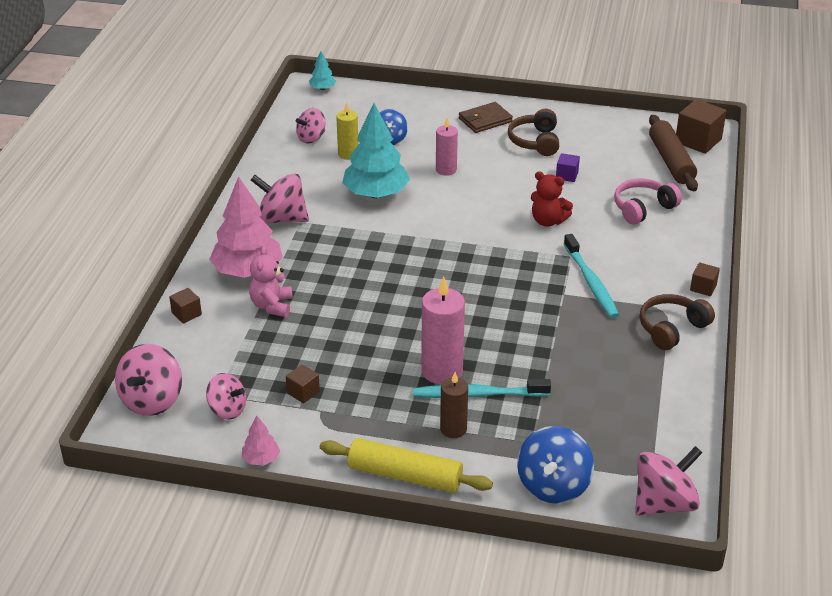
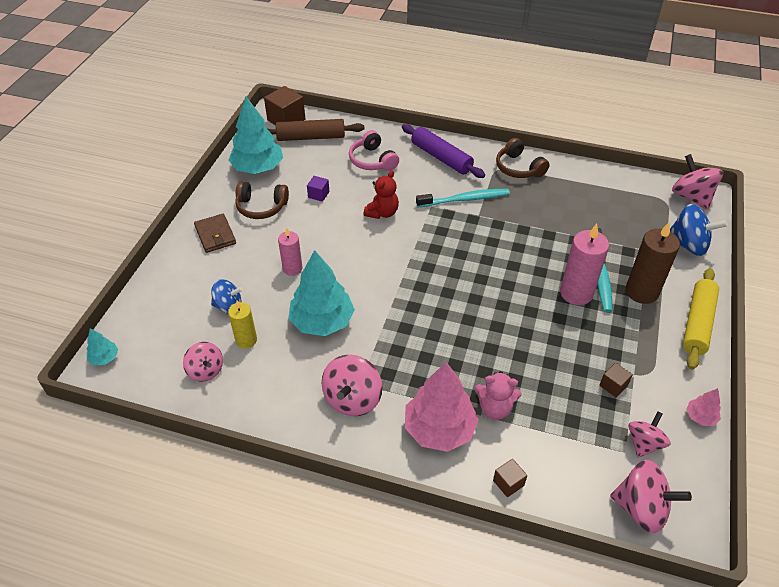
camera: 85 degrees left, 10 degrees up
(453, 429) = (641, 291): brown candle -> brown candle, size x1.63
(600, 132) = (258, 168): none -> turquoise tree
(669, 262) = (441, 157): none -> purple rolling pin
(703, 287) = (472, 147): brown cube -> none

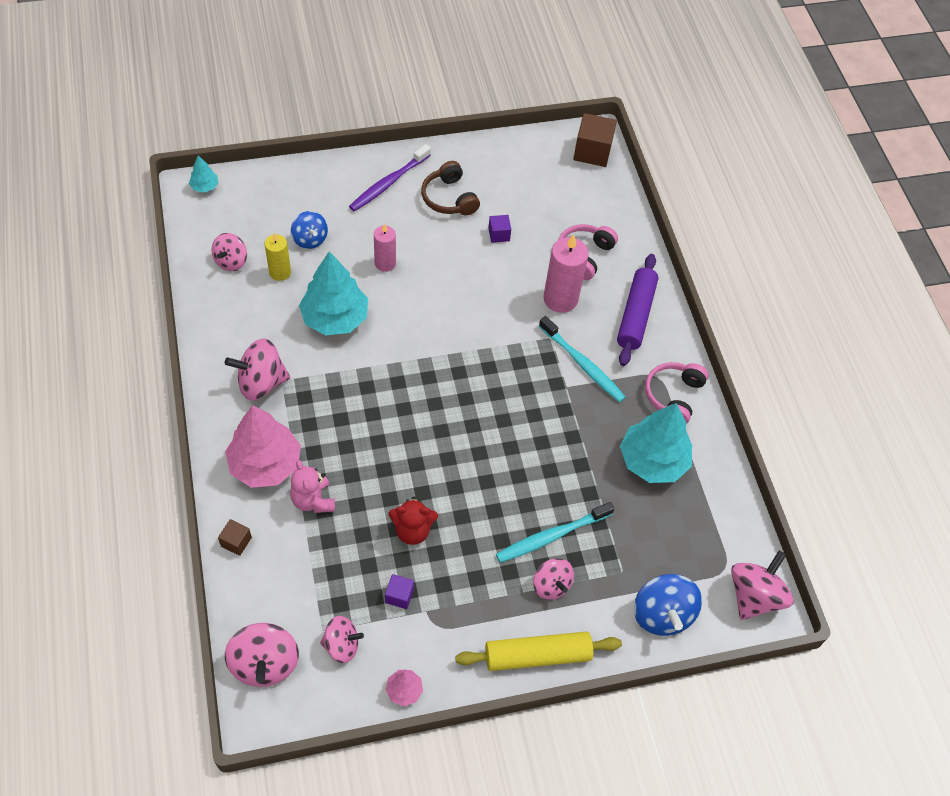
camera: 55 degrees right, 10 degrees up
(215, 235) = (388, 183): brown wallet -> purple toothbrush
(258, 168) = (502, 167): turquoise tree -> turquoise tree (653, 460)
(311, 137) = (581, 186): brown rolling pin -> none
(382, 213) = (510, 300): red teddy bear -> red teddy bear (412, 530)
(518, 168) = (673, 396): brown headphones -> pink headphones
(576, 293) = (508, 521): pink candle -> pink candle (560, 299)
(613, 385) = (399, 596): brown cube -> purple cube
(641, 291) = (551, 585): brown candle -> pink spinning top

